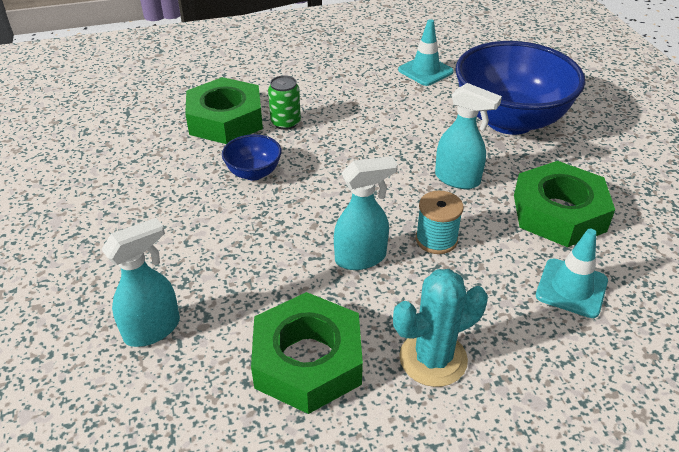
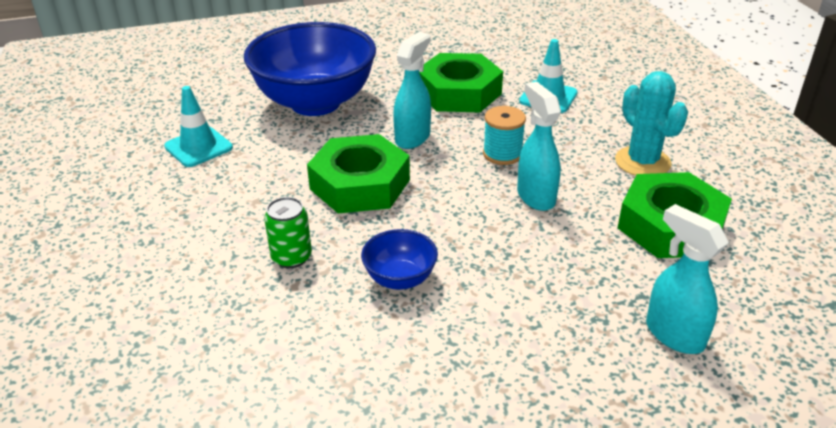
camera: 90 degrees left, 5 degrees down
(225, 119) = (273, 317): green nut -> green nut (360, 184)

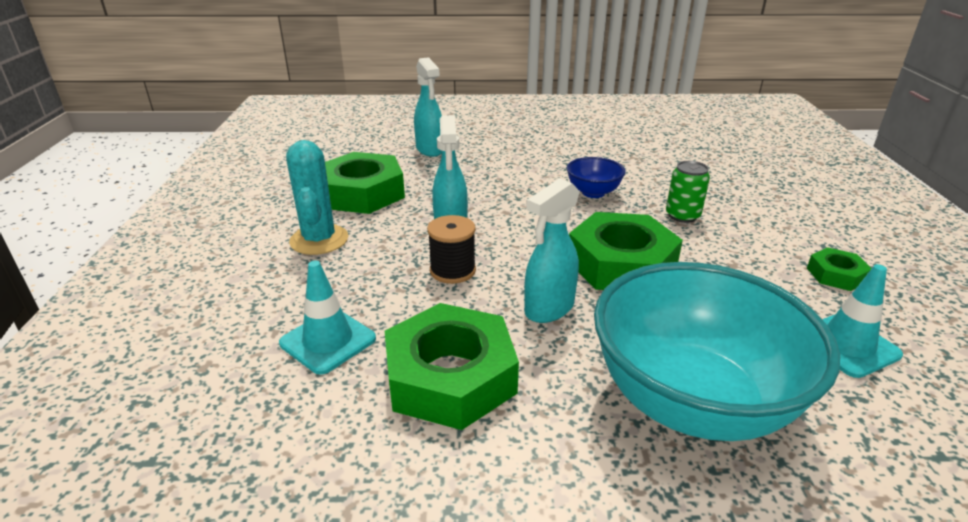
camera: 165 degrees left, 5 degrees down
(164, 205) = (836, 275): none -> green nut
(315, 103) = (691, 401): blue bowl -> turquoise bowl
(502, 154) = (452, 271): turquoise spool -> black spool

